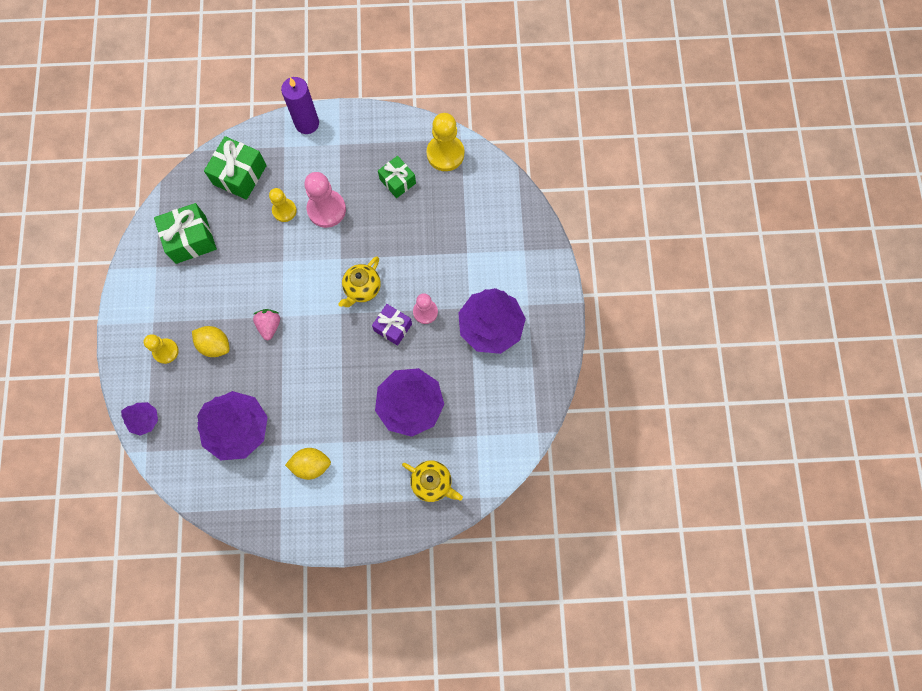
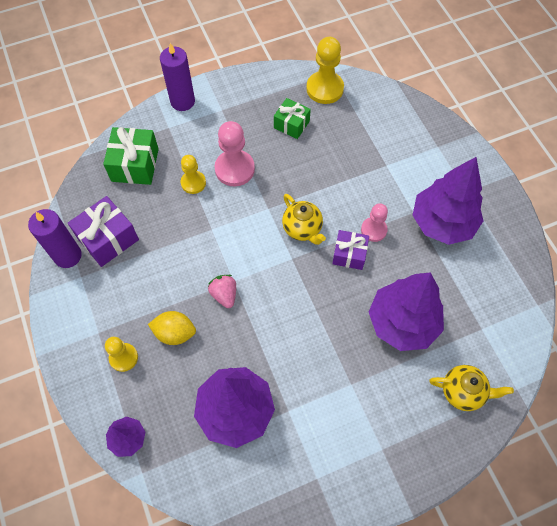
camera: 20 degrees left, 10 degrees down
(151, 243) = (67, 256): none -> purple candle
(191, 239) = (108, 239): green gift -> purple gift
(311, 465) = (330, 420): yellow lemon -> none
(362, 289) = (302, 229): yellow teapot -> yellow teapot turned 45 degrees counterclockwise

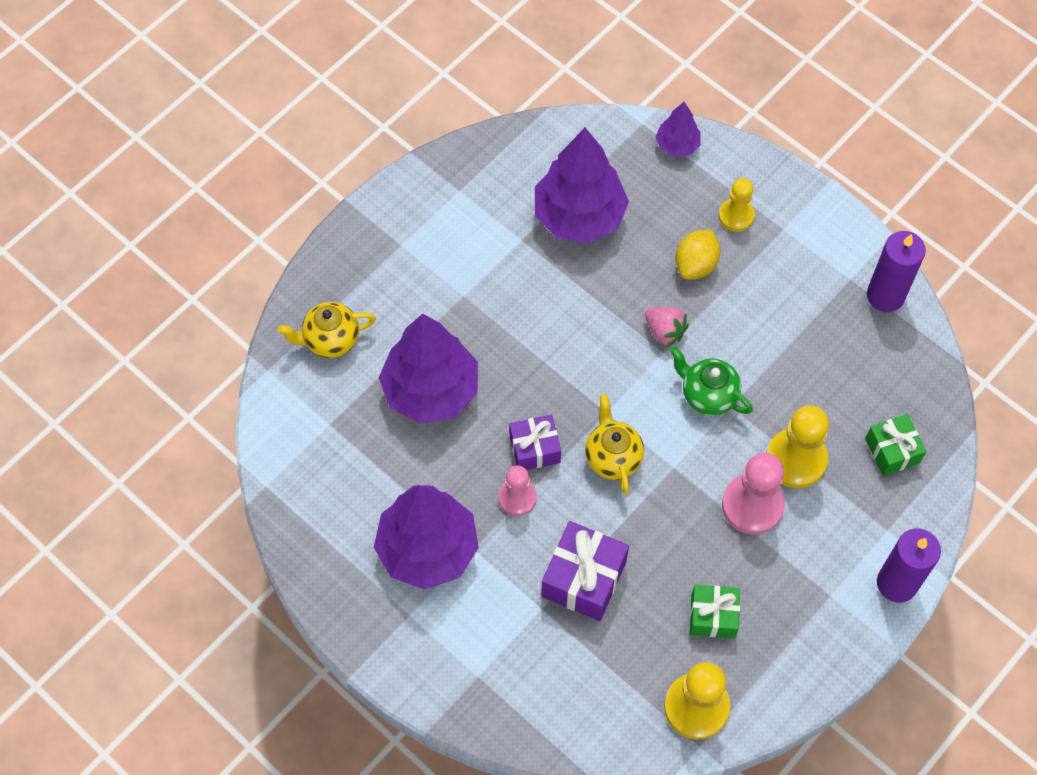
camera: 155 degrees right, 0 degrees up
(108, 239) = (852, 337): purple gift -> purple gift (583, 579)
(135, 165) = (892, 451): green gift -> green gift, size x0.65
(175, 333) = (696, 264): yellow lemon -> yellow lemon turned 45 degrees counterclockwise
(193, 183) = (796, 459): yellow pawn -> yellow pawn, size x1.60
(221, 241) = (708, 395): none -> green teapot
(302, 229) = (612, 457): yellow teapot -> yellow teapot turned 45 degrees clockwise

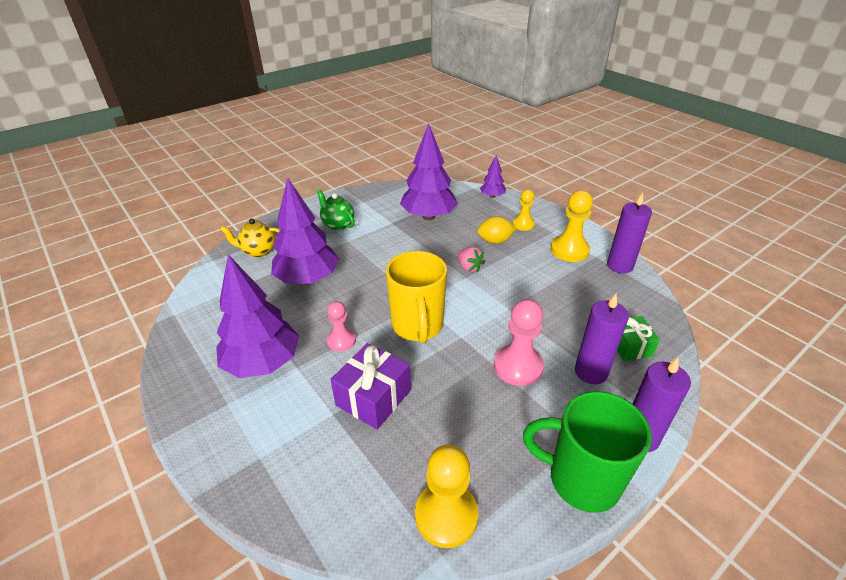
camera: 10 degrees right, 25 degrees down
(534, 449) = (364, 315): purple gift -> none
(612, 457) = (417, 326): yellow teapot -> yellow mug
(696, 264) = (495, 241): yellow lemon -> yellow lemon turned 45 degrees clockwise
(708, 395) = (493, 301): green teapot -> green teapot (338, 224)
(713, 616) = (474, 439): green gift -> none
(796, 459) = (554, 343): yellow pawn -> yellow pawn (569, 250)
(832, 645) = (581, 479): none -> green mug
(842, 500) = (591, 372): none -> purple candle

